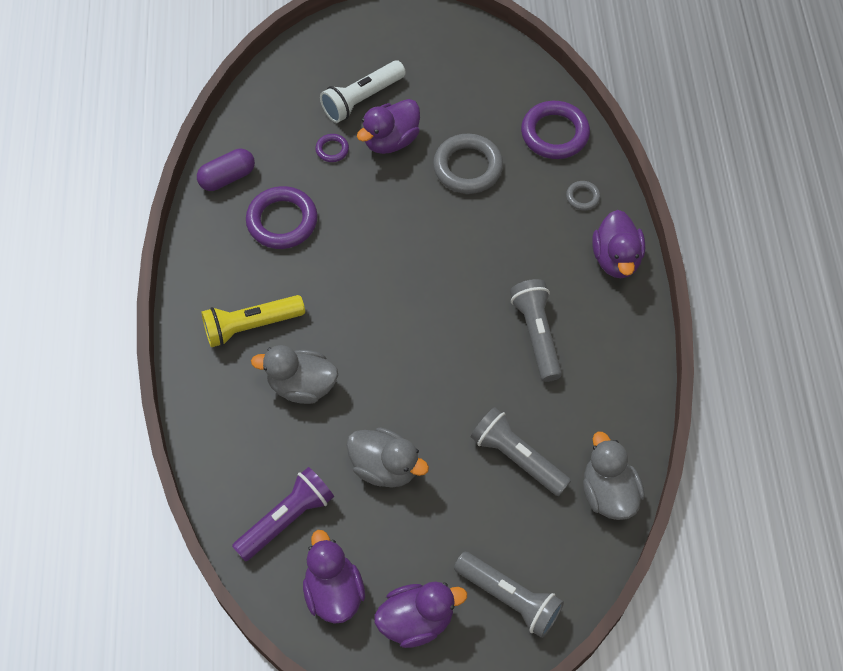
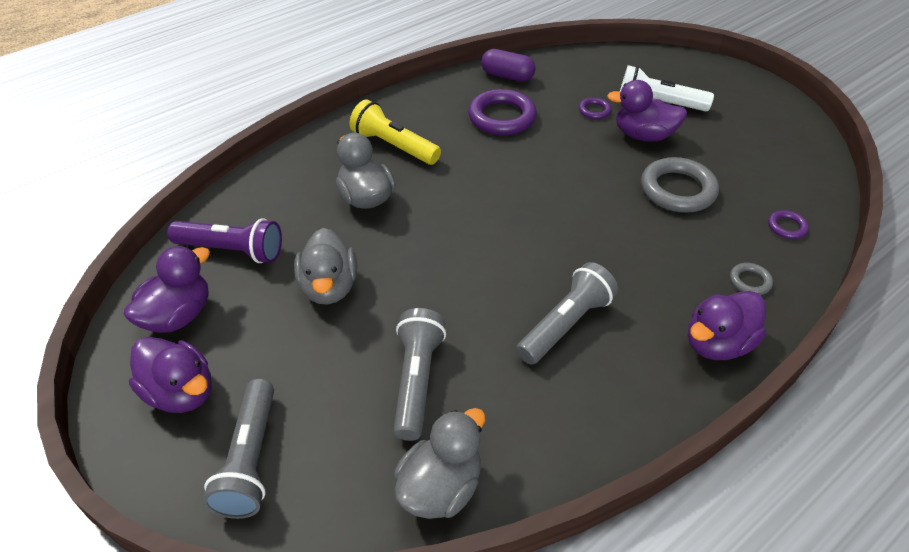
camera: 55 degrees right, 15 degrees down
(554, 133) = (787, 227): purple ring -> purple ring, size x0.48

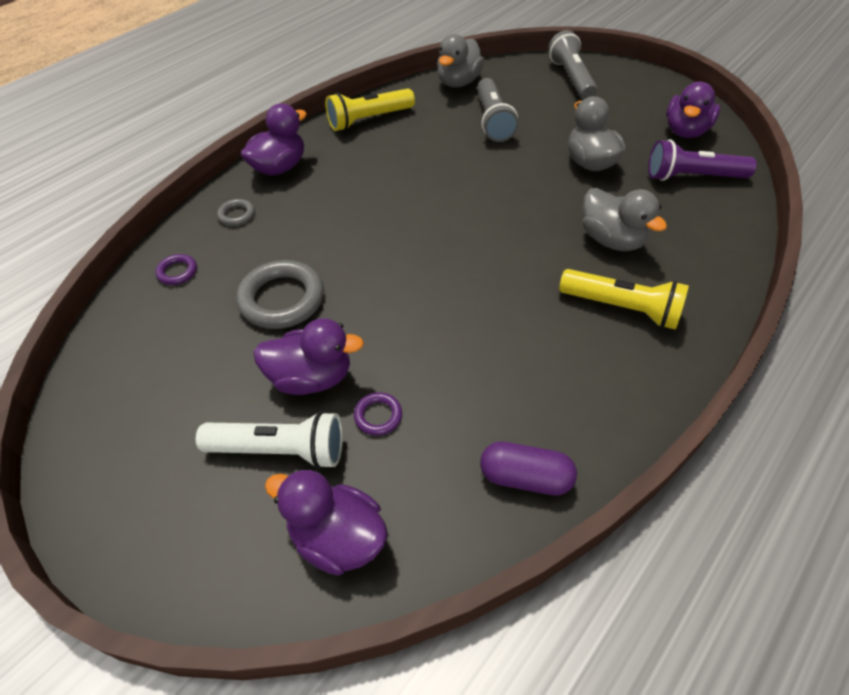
camera: 170 degrees right, 5 degrees up
(181, 392) = (639, 97): purple duck -> purple duck (337, 537)
(502, 117) = (507, 380): purple ring -> none
(565, 324) = (395, 164): grey flashlight -> none
(599, 416) = (369, 120): none -> yellow flashlight

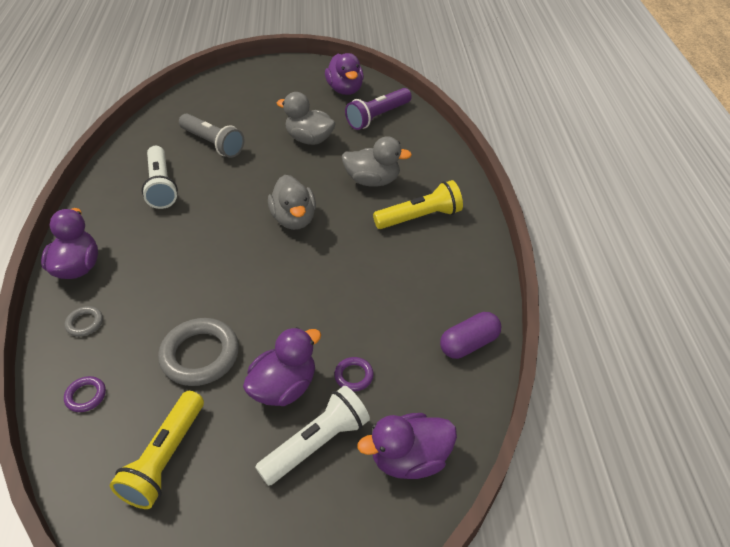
camera: 45 degrees left, 5 degrees down
(369, 120) = (113, 191): yellow flashlight -> yellow flashlight (165, 458)
(409, 136) = (161, 186): none -> white flashlight
(458, 82) = (154, 128): grey duck -> grey duck (294, 219)
(571, 78) = (236, 87): grey flashlight -> none

